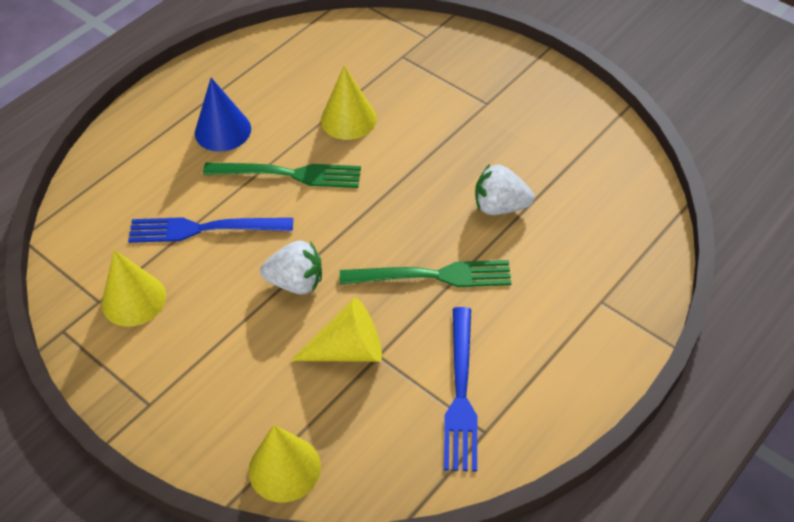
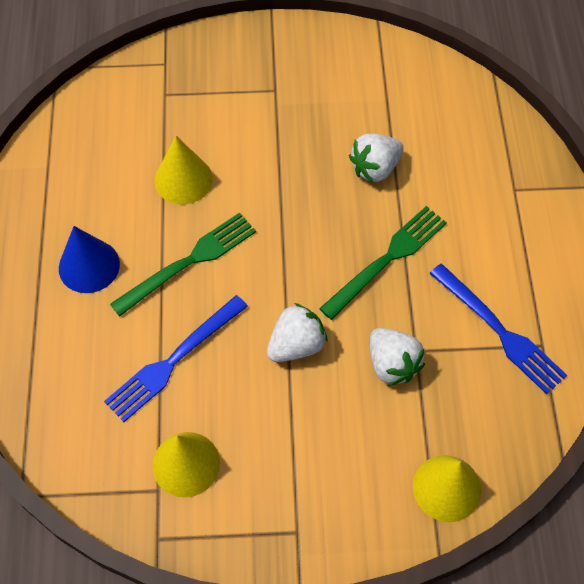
camera: 45 degrees left, 10 degrees up
(348, 350) = (392, 364): yellow cone -> white strawberry

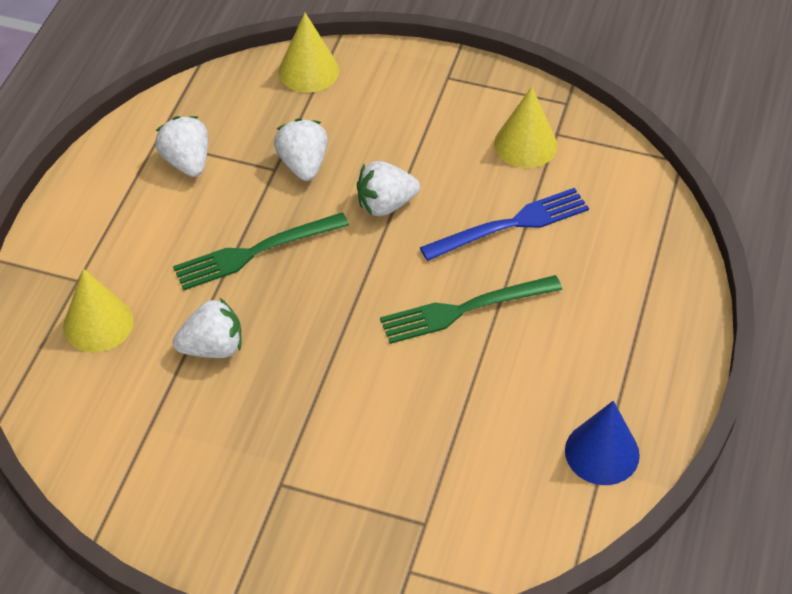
camera: 160 degrees left, 10 degrees down
(89, 266) = (575, 337): blue cone -> blue cone (602, 452)
(183, 179) = (439, 401): yellow cone -> yellow cone (98, 323)
(499, 331) = (187, 162): blue fork -> white strawberry

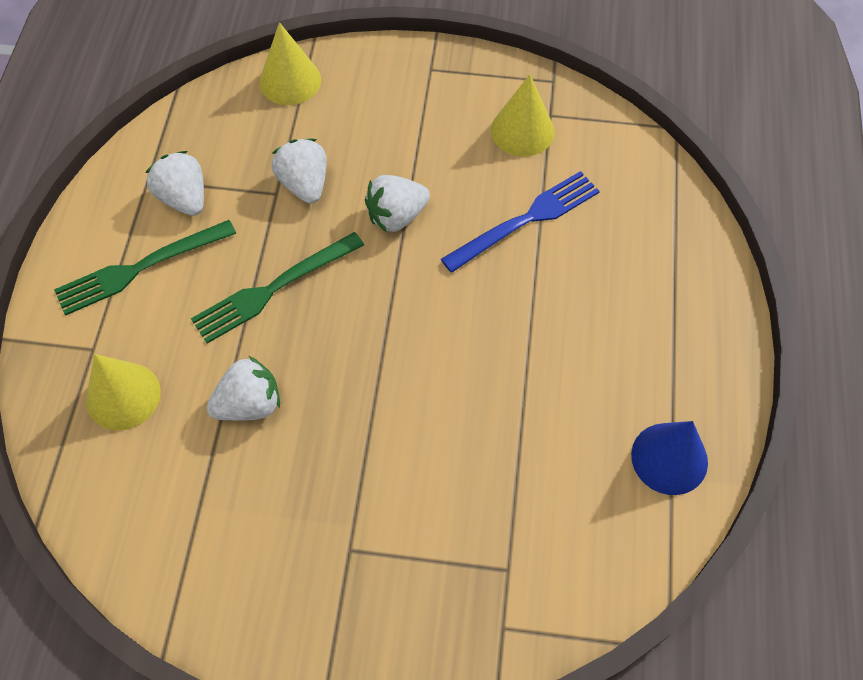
camera: 10 degrees left, 10 degrees up
(464, 310) = (498, 321): green fork -> green fork (140, 268)

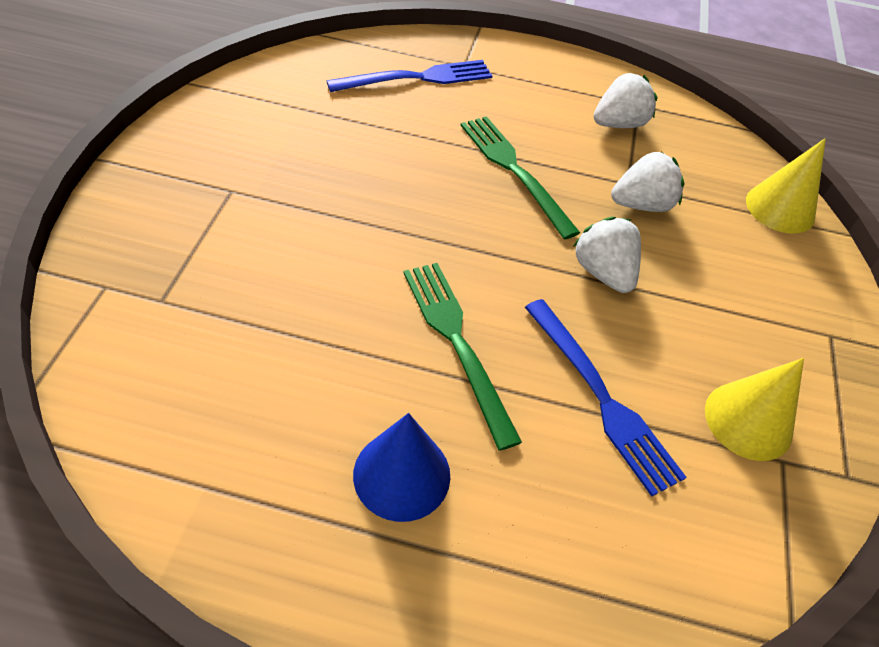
camera: 90 degrees right, 10 degrees down
(123, 396) = (417, 78): yellow cone -> blue fork
(140, 268) = (541, 94): green fork -> green fork (456, 342)
(249, 404) = (393, 144): white strawberry -> none
(669, 458) = (230, 490): blue cone -> blue cone (402, 474)

